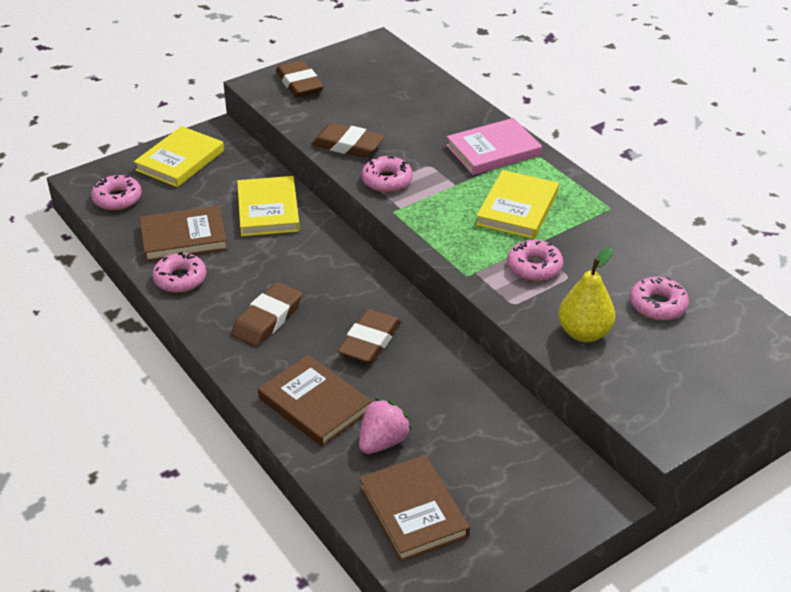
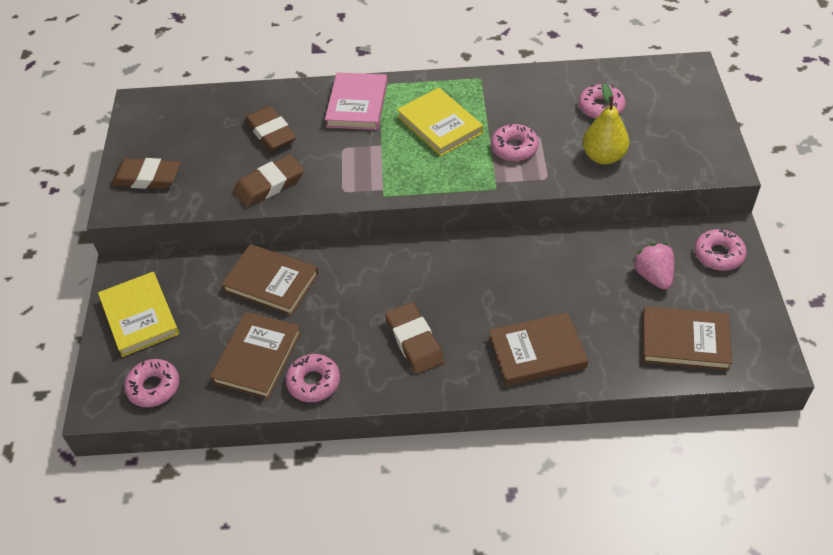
camera: 55 degrees left, 10 degrees up
(268, 210) = (271, 282): yellow book -> brown book
(370, 341) = (489, 287): brown eraser -> brown eraser (271, 132)
(383, 442) = (604, 327): pink strawberry -> pink strawberry (653, 276)
(387, 180) = (340, 182): pink donut -> pink donut (719, 255)

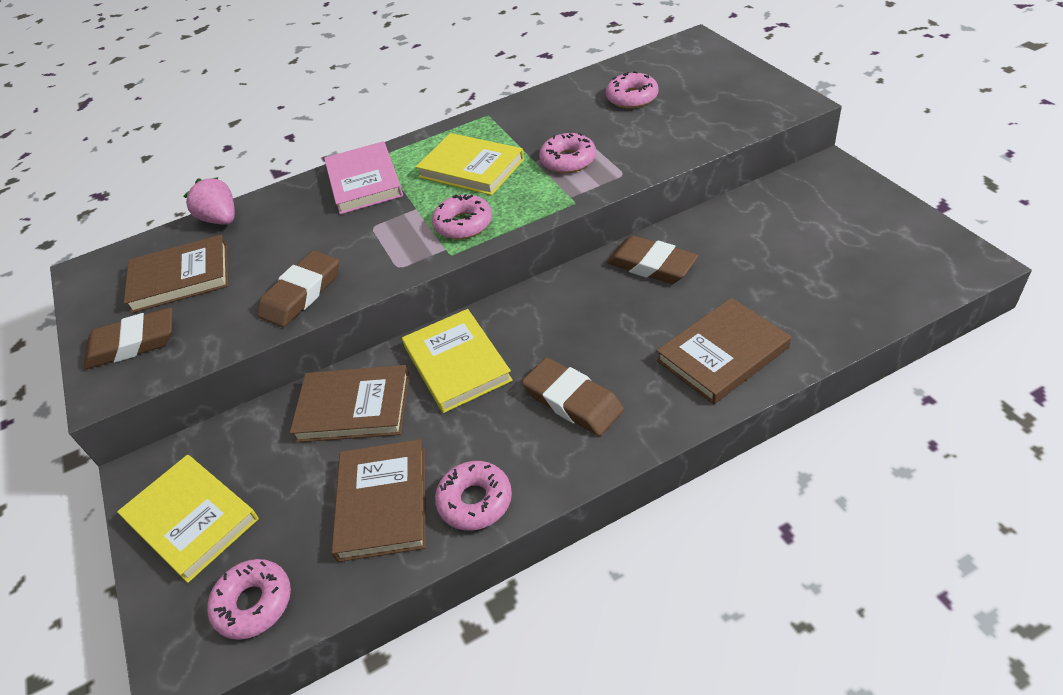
camera: 20 degrees left, 5 degrees down
(271, 132) = (275, 242): brown eraser -> brown eraser (651, 265)
(354, 279) = (457, 363): none -> yellow book
(603, 156) = (668, 136): yellow pear -> none
(653, 276) = (787, 233): pink strawberry -> pink strawberry (221, 219)
(685, 341) = (869, 279): brown book -> brown book (180, 278)
(719, 255) = (835, 190): pink donut -> pink donut (463, 224)

